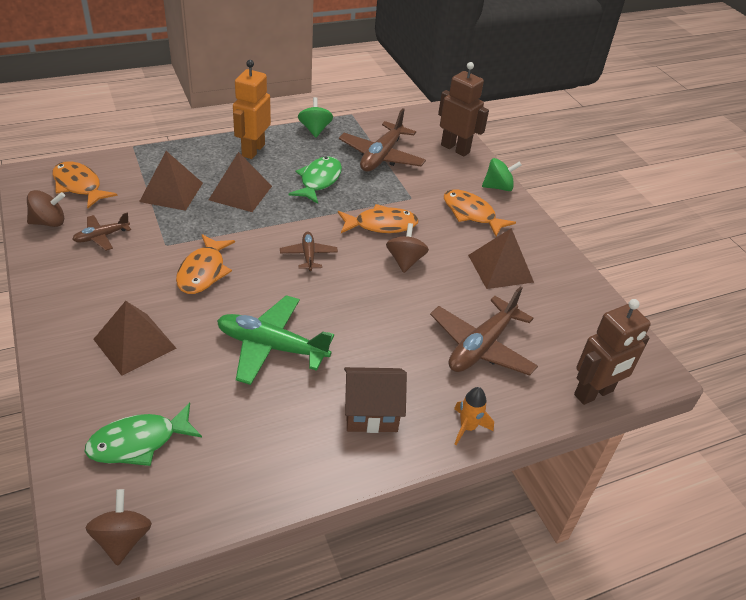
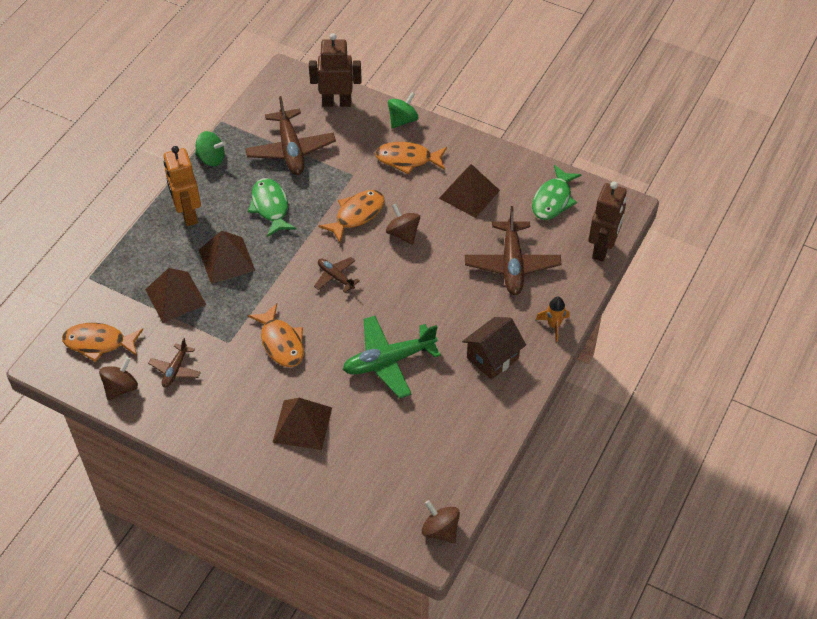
camera: 35 degrees left, 10 degrees up
(139, 442) = (383, 477): green fish -> green fish (553, 200)
(315, 130) = (211, 158): green spinning top -> green spinning top turned 150 degrees clockwise

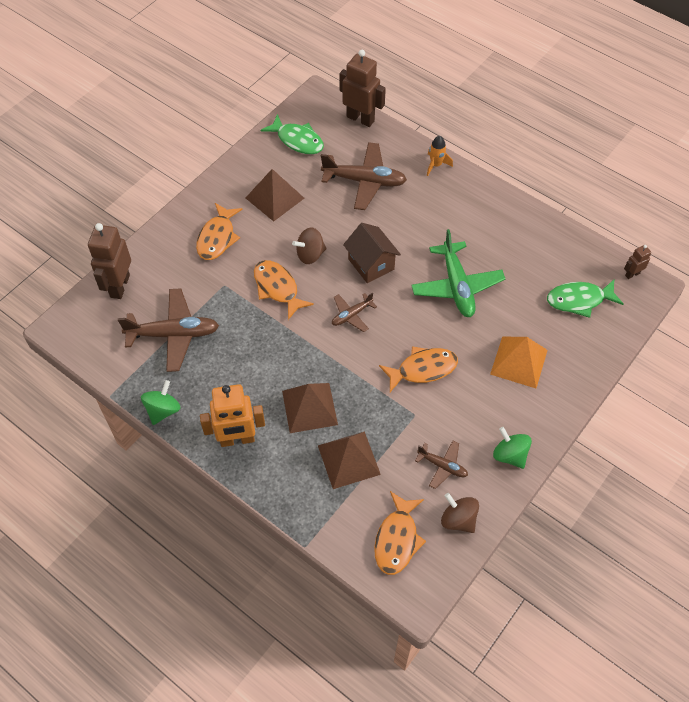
camera: 80 degrees left, 5 degrees up
(270, 207) = (248, 360): green fish -> green fish (579, 300)
(302, 424) = (519, 362): brown pyramid -> orange pyramid
(402, 120) = (163, 234): green spinning top -> green spinning top (509, 455)
(440, 530) = (632, 274): brown spinning top -> brown robot
(492, 358) = (464, 211): brown house -> brown house (371, 264)

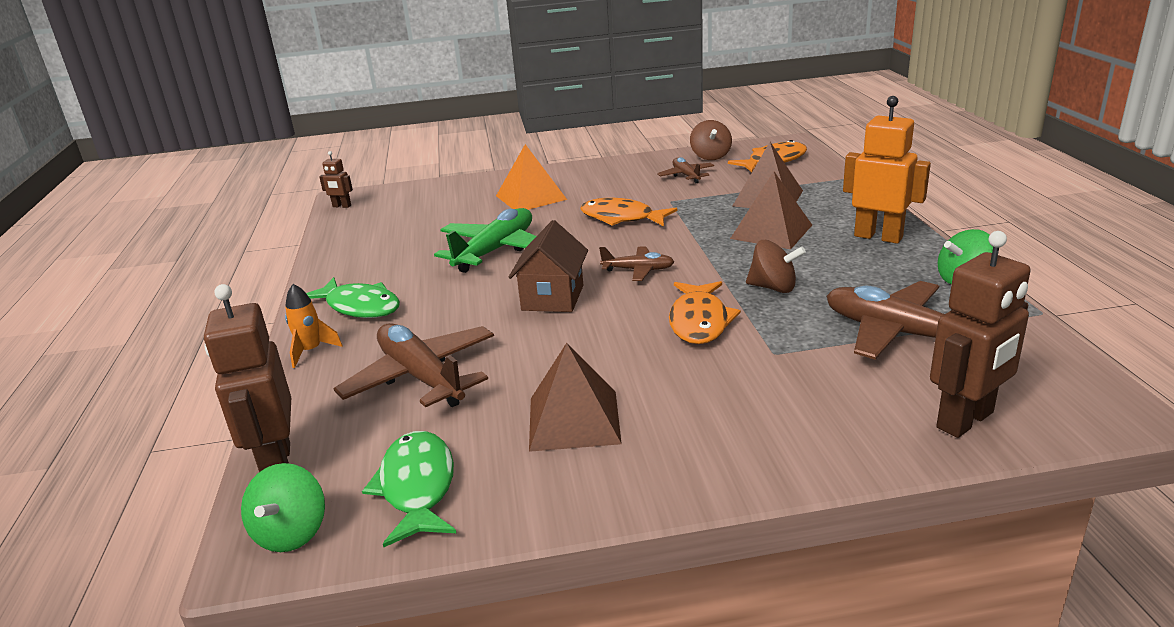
camera: 135 degrees left, 30 degrees down
(217, 238) = (729, 410): orange fish -> none
(310, 254) = (613, 335): brown spinning top -> brown spinning top (773, 287)
(509, 455) = (623, 166): green spinning top -> green spinning top (291, 533)
(579, 300) = (413, 208): green fish -> green fish (360, 307)

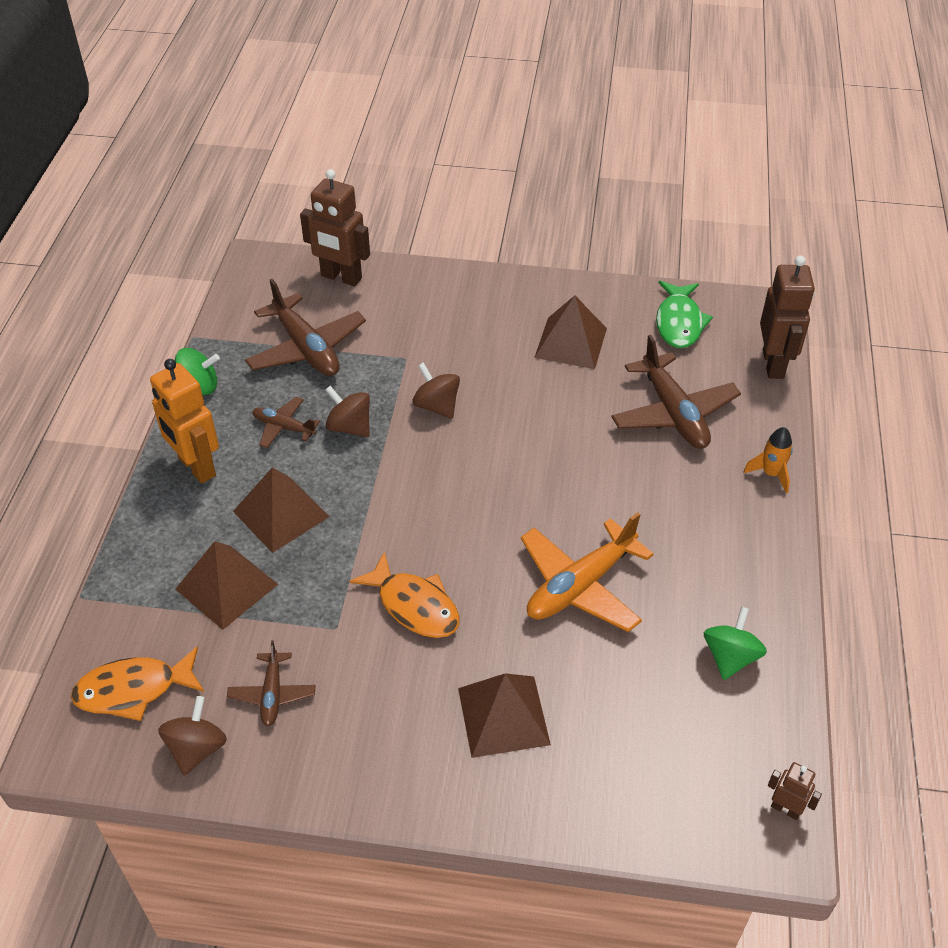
camera: 165 degrees left, 20 degrees up
(291, 533) = (752, 314): green spinning top -> green spinning top (730, 657)
(360, 307) = (732, 527): green fish -> none
(495, 251) = (580, 585): green plane -> orange plane
(530, 197) = (503, 716): orange pyramid -> brown pyramid
(553, 298) = (544, 478): brown house -> none
(638, 270) = (448, 493): brown plane -> brown plane (284, 427)
(699, 321) = (437, 406): orange fish -> brown spinning top
(966, 420) = (341, 277): brown robot -> brown robot turned 135 degrees counterclockwise

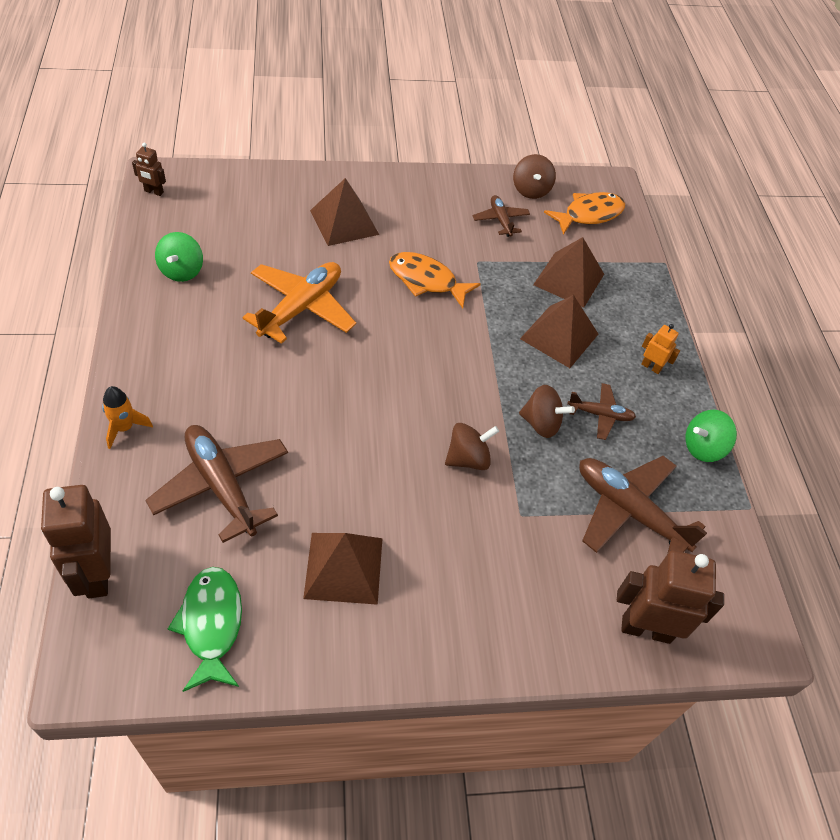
camera: 160 degrees right, 5 degrees up
(196, 467) = (651, 367): orange robot -> orange robot, size x0.49
(437, 406) = (468, 458): brown spinning top -> brown spinning top turned 60 degrees counterclockwise

